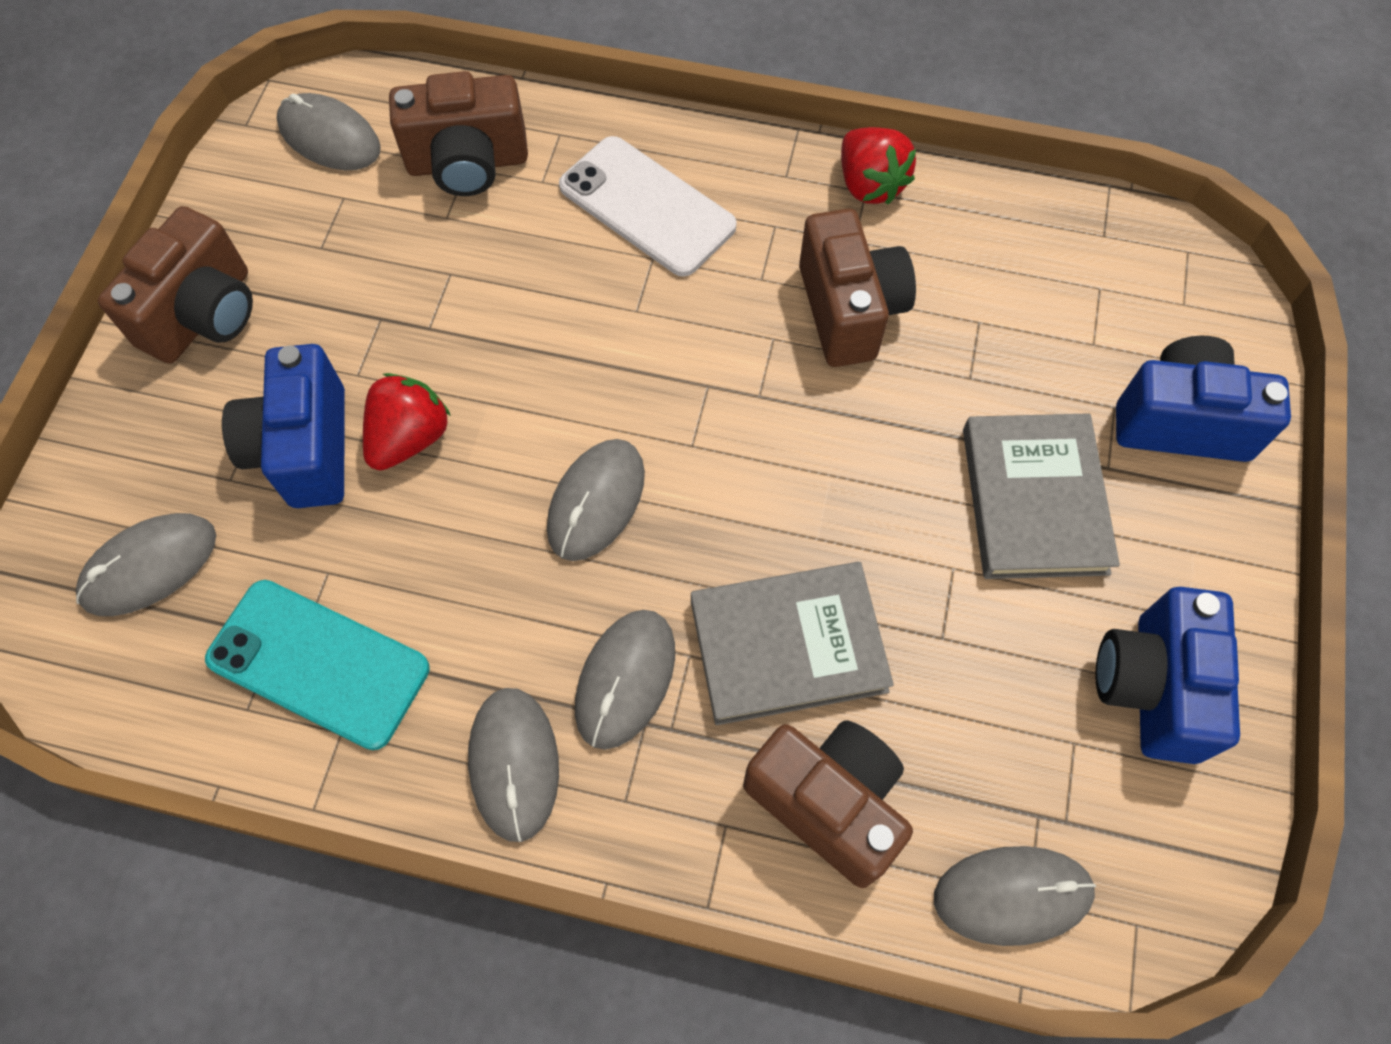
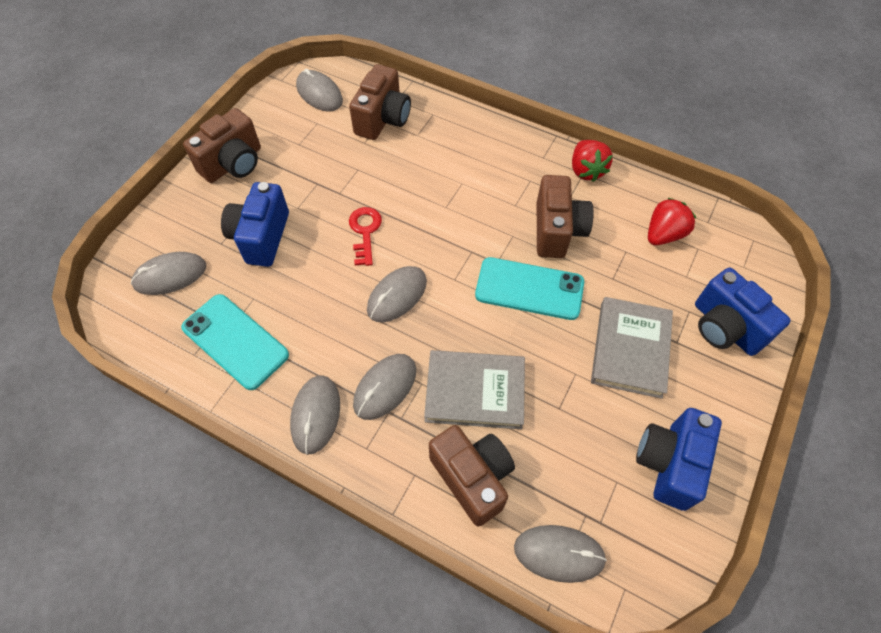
camera: 15 degrees right, 5 degrees down
(410, 438) = (313, 243): red strawberry -> red strawberry (663, 234)
(468, 163) = (383, 119): brown camera -> brown camera turned 75 degrees counterclockwise
(500, 393) = (365, 232): none -> red key
(646, 207) = (466, 158): white phone -> none
(830, 431) = (529, 288): none -> turquoise phone
(1181, 421) = (725, 327): blue camera -> blue camera turned 150 degrees counterclockwise

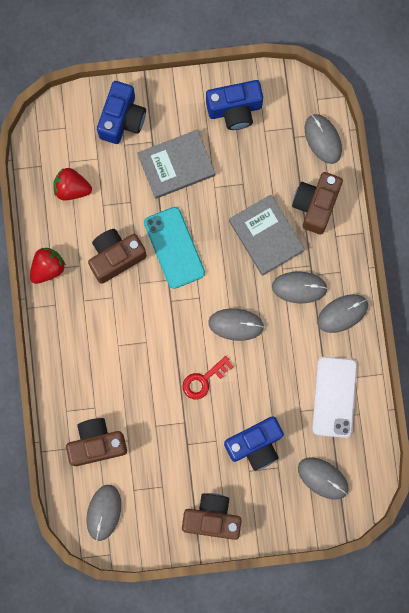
camera: 125 degrees left, 20 degrees up
(235, 341) = (334, 397): turquoise phone -> white phone

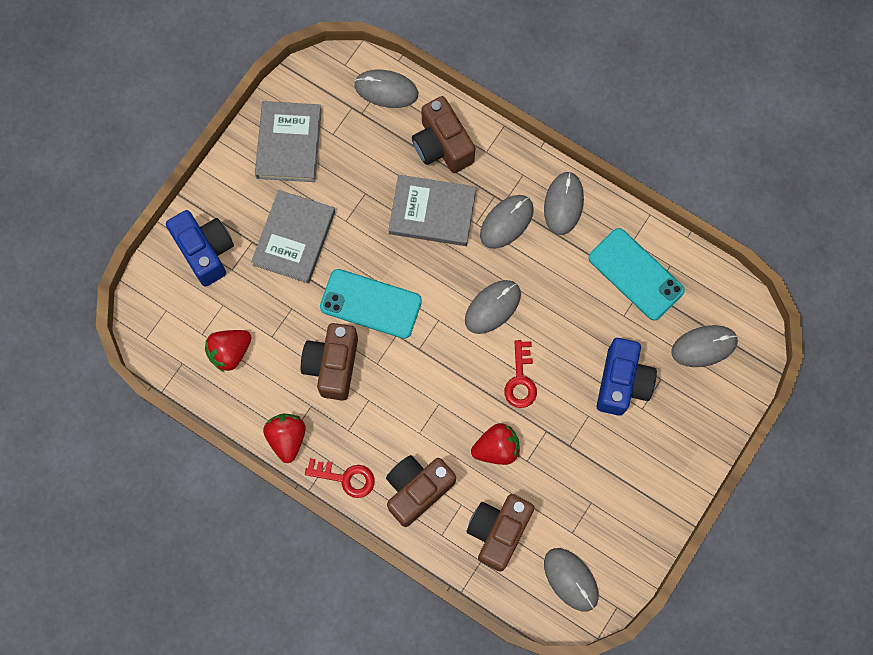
camera: 50 degrees left, 5 degrees down
(53, 324) = (345, 478): none -> red key
(148, 400) = (496, 448): none -> red strawberry
(212, 518) = (659, 479): brown camera -> brown camera (417, 490)
(235, 110) = (289, 143): blue camera -> grey book
(334, 397) = (636, 274): white phone -> turquoise phone

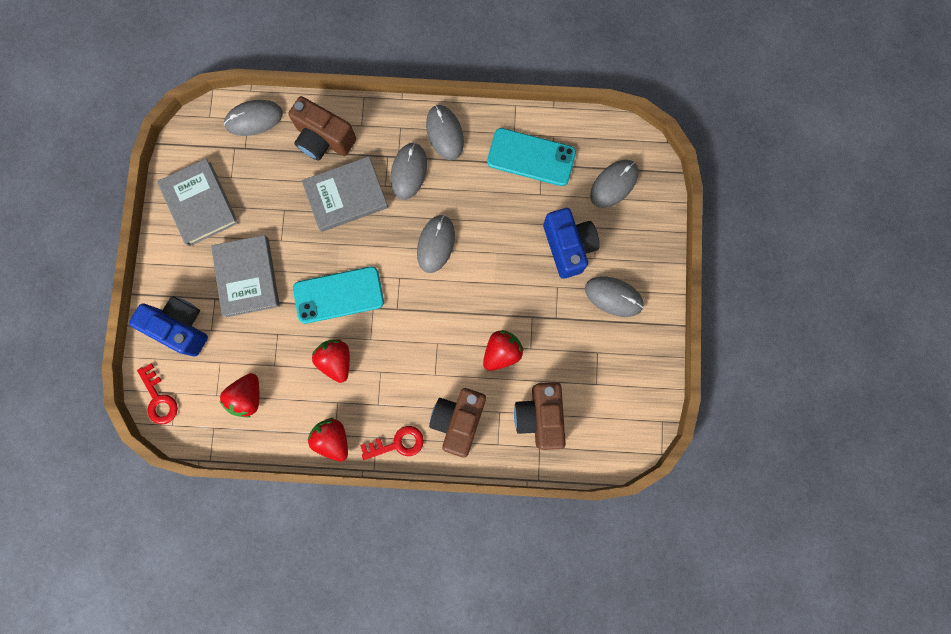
camera: 30 degrees left, 5 degrees up
(332, 365) = (336, 360): brown camera -> red strawberry
(520, 380) = (489, 288): red key -> red key (159, 399)
(571, 579) = (616, 421): grey mouse -> grey mouse (613, 297)

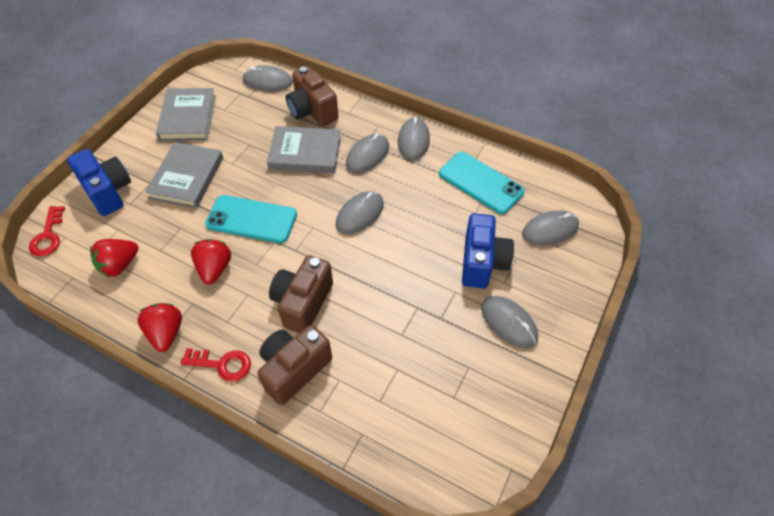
camera: 25 degrees right, 25 degrees down
(501, 352) = (371, 326): red strawberry -> none
(540, 416) = (378, 402): brown camera -> brown camera (303, 303)

